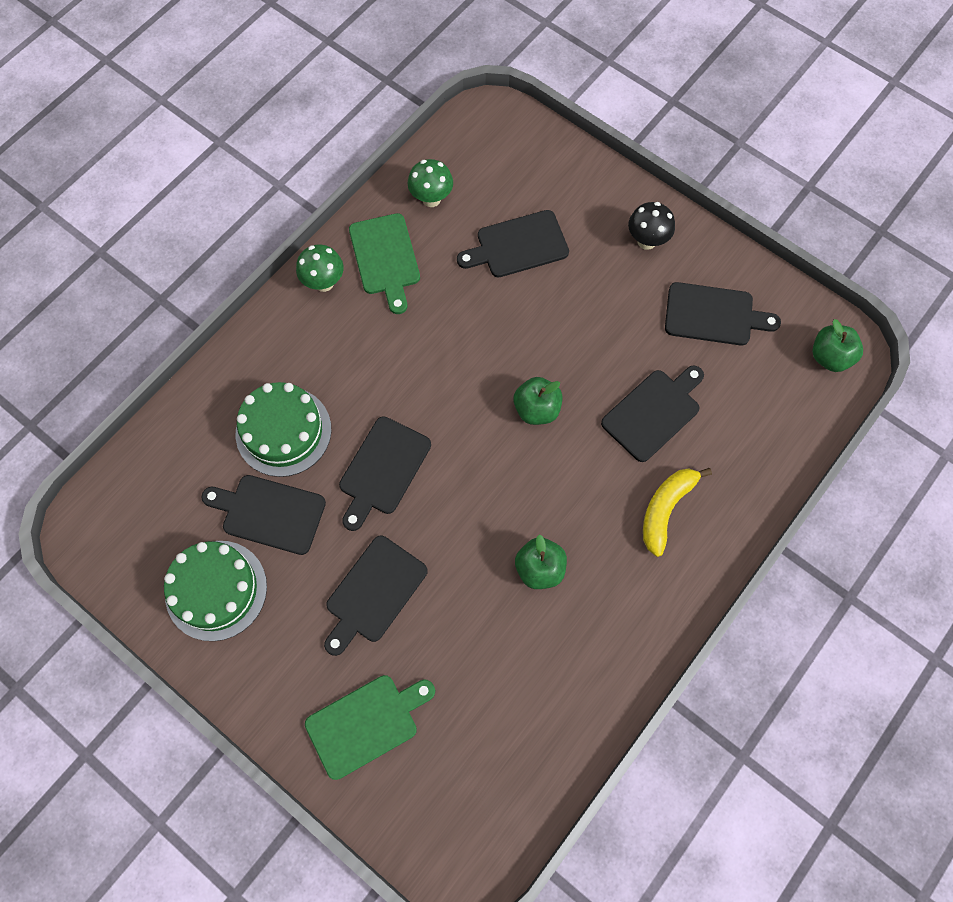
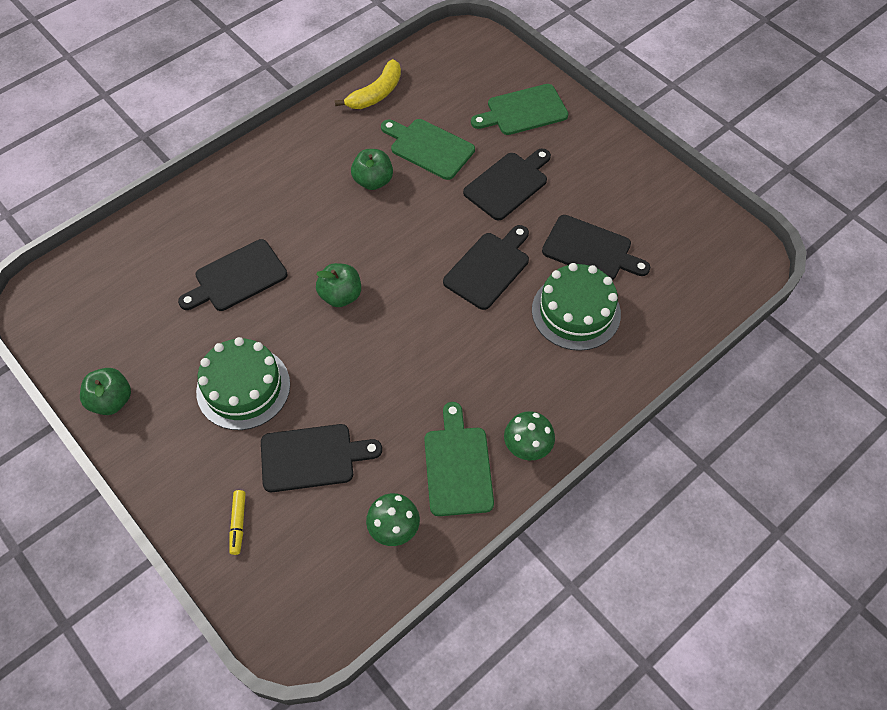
camera: 170 degrees left, 10 degrees down
(216, 590) = (635, 203): green cake -> green cake (243, 387)
(481, 635) = (429, 148): none -> green cutting board
(564, 184) = (238, 524): none -> yellow marker
(646, 241) = (175, 440): black mushroom -> none
(665, 509) = (257, 205): yellow banana -> yellow banana (376, 93)
(713, 315) = (143, 353): black cutting board -> none
(830, 357) = (56, 299): green apple -> green apple (111, 401)

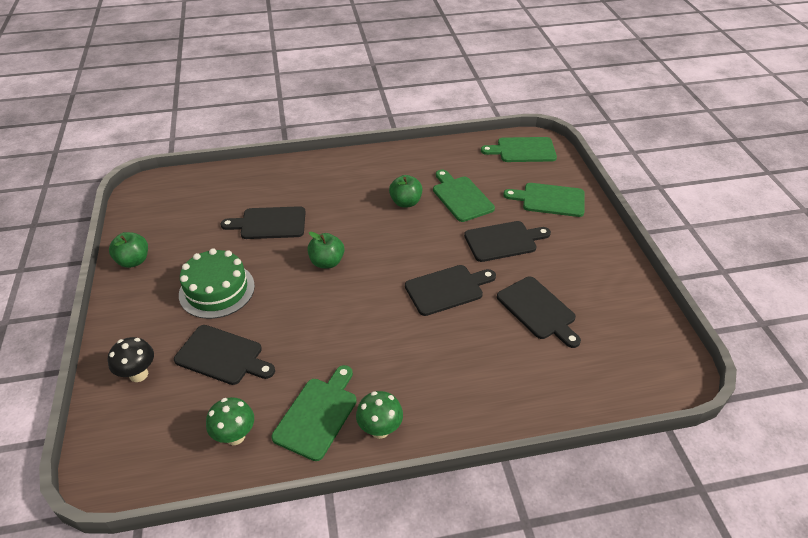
camera: 30 degrees right, 15 degrees down
(238, 524) = (139, 374): yellow marker -> black mushroom
(376, 93) = (448, 153): yellow banana -> none
(455, 55) = (523, 150): none -> green cutting board
(576, 312) = (494, 348): green cake -> none

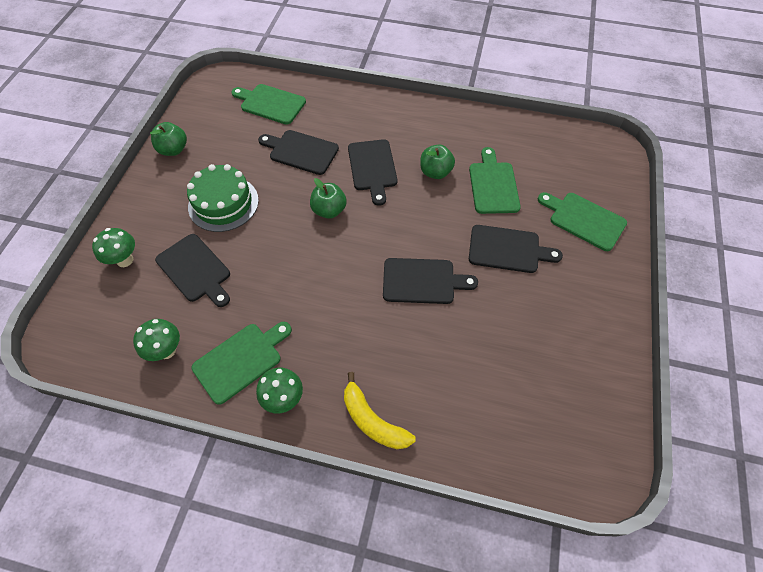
camera: 25 degrees right, 15 degrees up
(139, 374) = (125, 260): black mushroom -> green mushroom
(472, 413) = (372, 420): none -> yellow banana
(523, 150) = (589, 152): green cutting board -> green cutting board (270, 103)
(538, 310) = (498, 339): black cutting board -> black cutting board (372, 168)

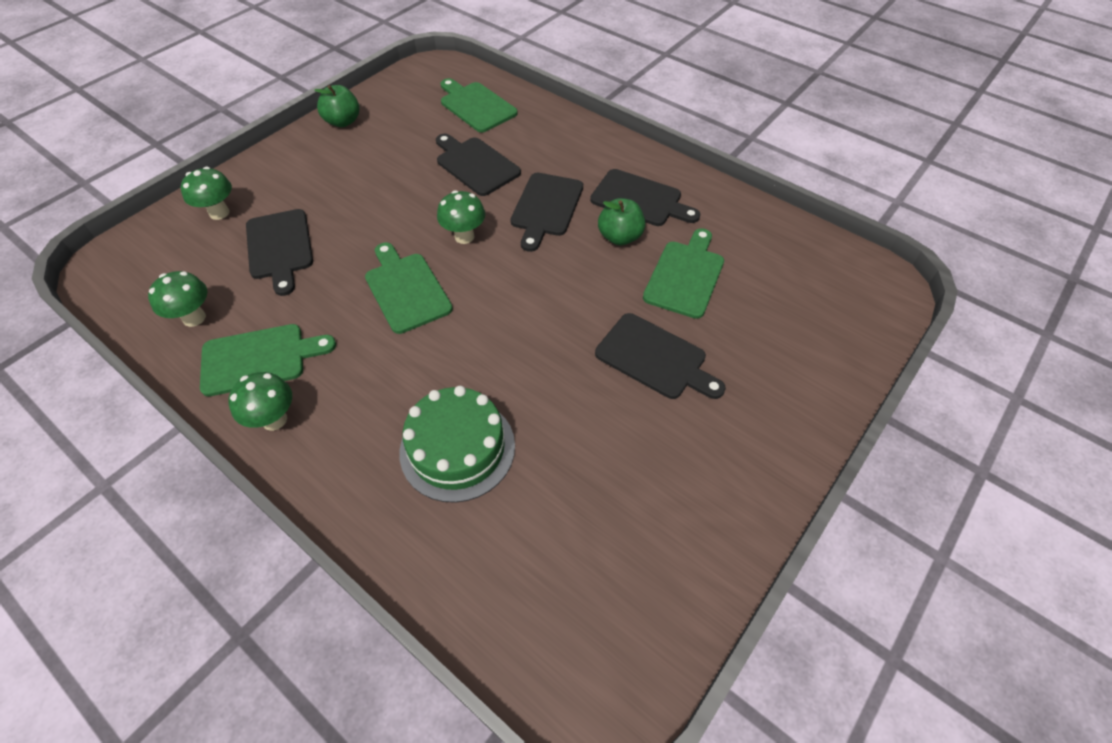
camera: 25 degrees right, 5 degrees down
(223, 203) = (355, 191): green cake -> green cake (457, 448)
(329, 210) = (464, 236): green apple -> green mushroom
(372, 420) = (354, 488): yellow banana -> none
(422, 281) = (520, 354): black cutting board -> black cutting board (640, 199)
(584, 220) = (785, 360): green cutting board -> green cutting board (406, 289)

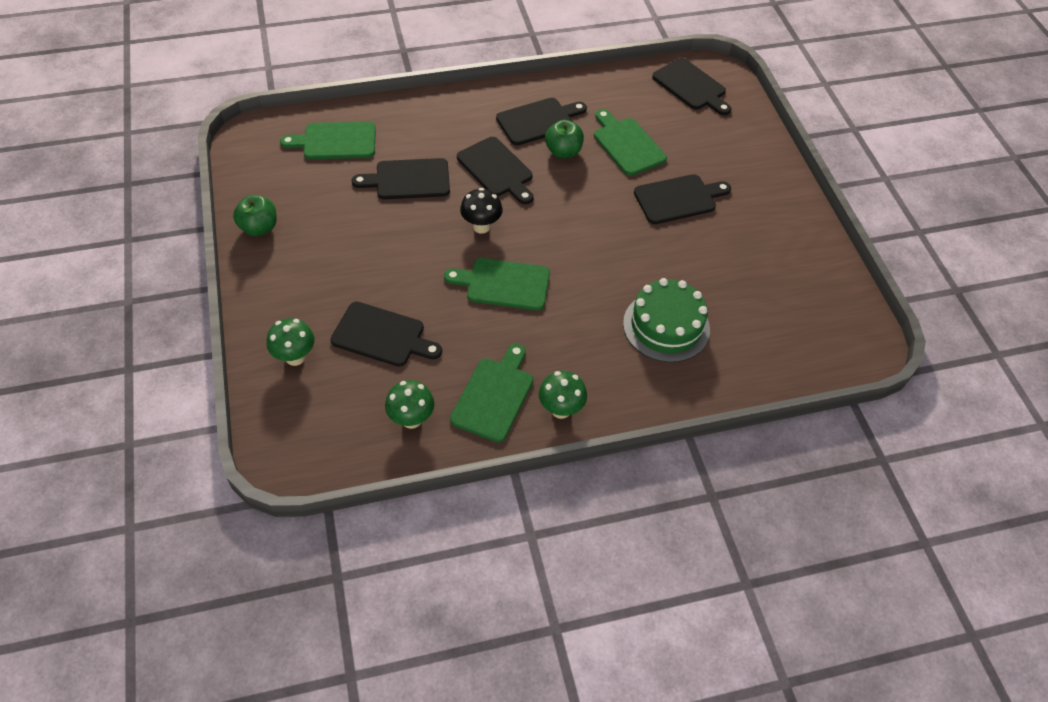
camera: 55 degrees left, 0 degrees up
(464, 236) = (481, 226): green mushroom -> black mushroom
(834, 279) = (691, 86): none -> black cutting board

